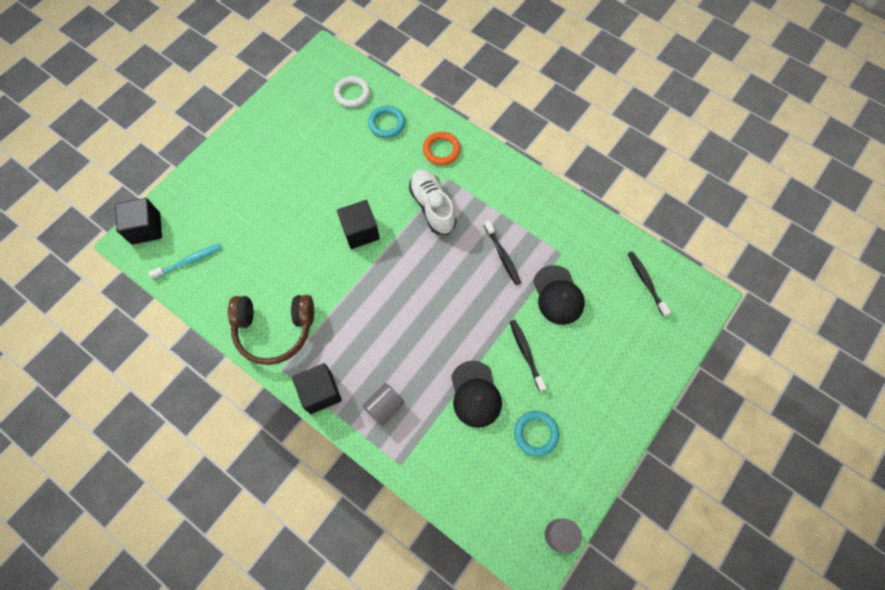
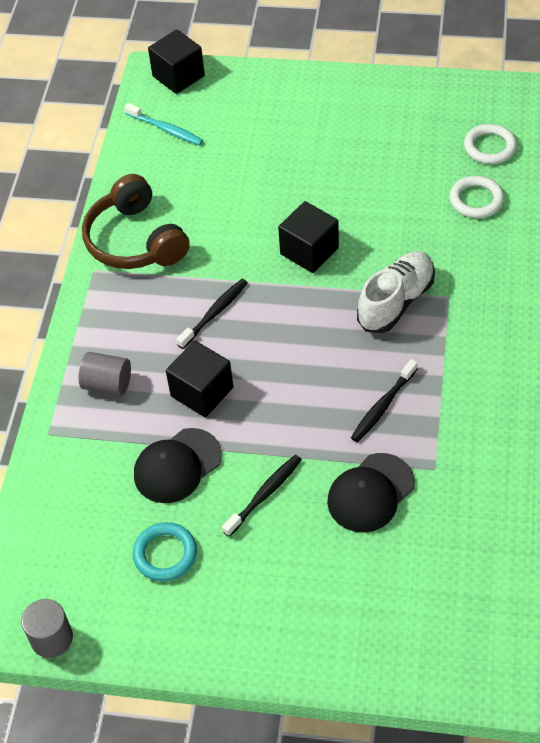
camera: 65 degrees right, 15 degrees down
(320, 392) = (89, 317): black cube -> black cube (202, 392)
(387, 123) = (476, 200): turquoise ring -> white ring
(441, 150) = (484, 271): orange ring -> none
(646, 282) = (465, 590): black toothbrush -> black toothbrush (214, 313)

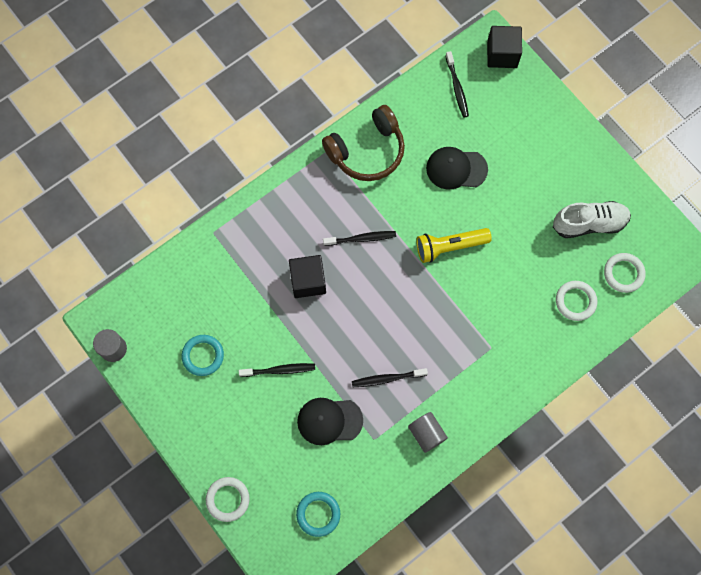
camera: 40 degrees right, 20 degrees up
(107, 384) = (267, 231): grey cylinder -> grey cylinder (426, 434)
(135, 240) = (367, 151): brown headphones -> brown headphones turned 135 degrees counterclockwise
(166, 129) = (457, 88): turquoise toothbrush -> black toothbrush
(177, 466) = (255, 312): black cap -> black cap (456, 169)
(309, 251) = (449, 247): black cube -> yellow flashlight
(352, 665) = (228, 499): none -> white ring
(396, 302) = (460, 323): white shoe -> white shoe (589, 223)
(462, 588) = (318, 514): none -> turquoise ring

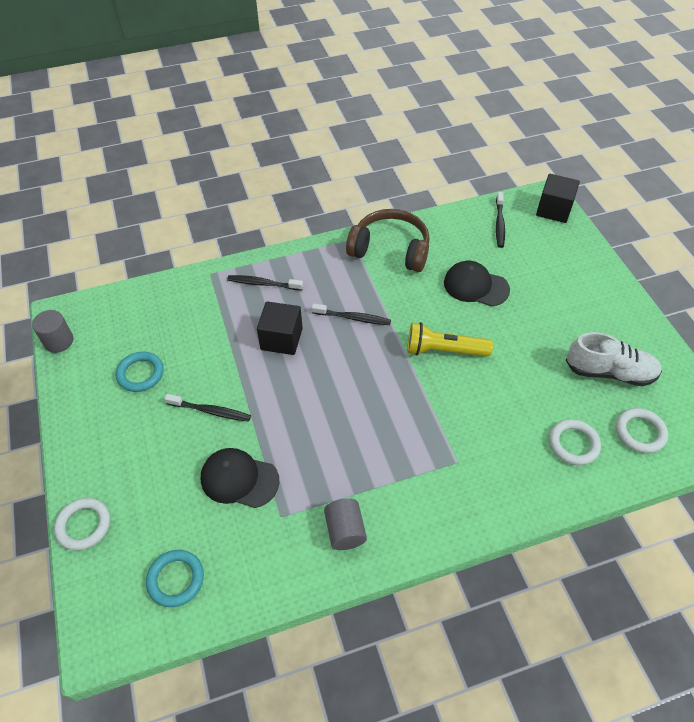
camera: 20 degrees right, 20 degrees down
(367, 151) = (390, 249): brown headphones -> brown headphones turned 150 degrees counterclockwise
(387, 379) = (323, 456): black toothbrush -> black toothbrush (263, 284)

